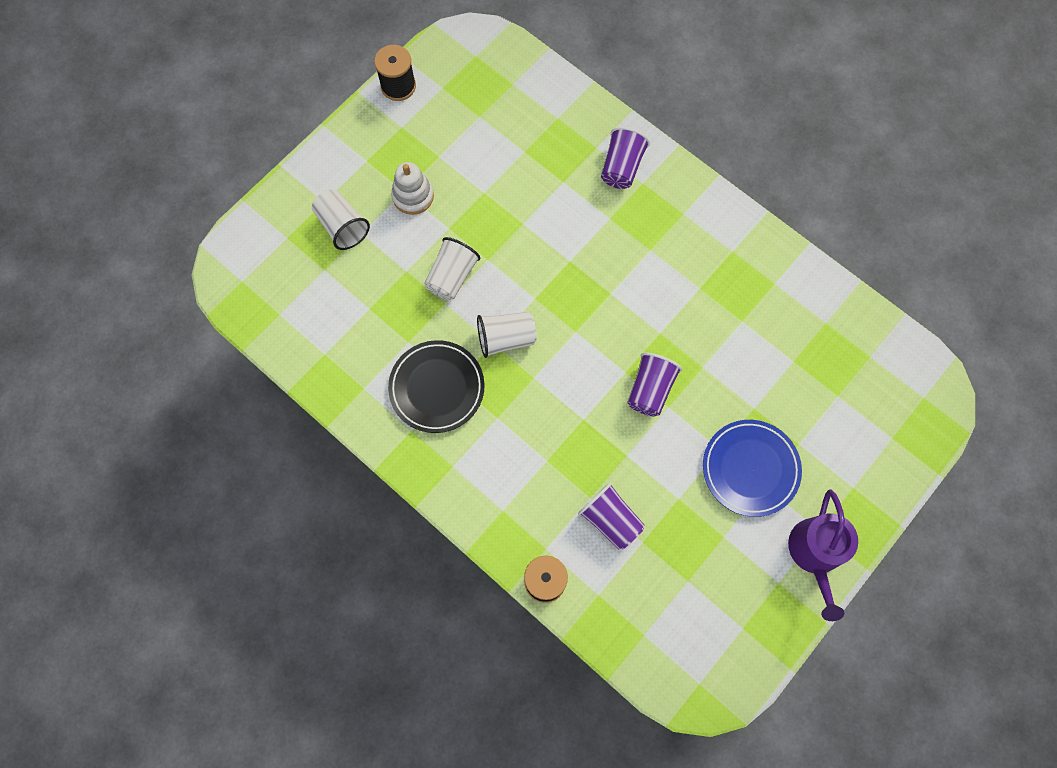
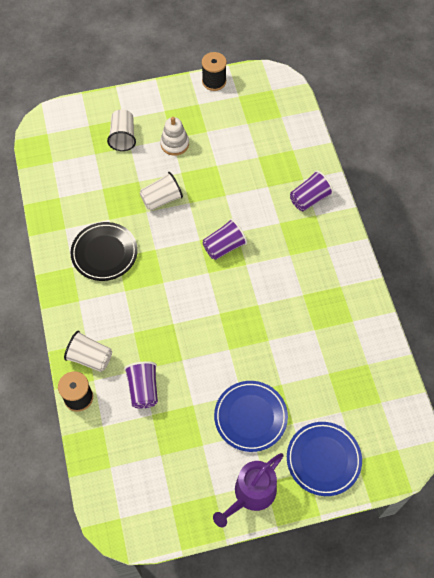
camera: 35 degrees right, 10 degrees down
(506, 338) = (165, 251): white cup -> white cup (90, 358)
(650, 390) = (226, 332): purple cup -> purple cup (224, 247)
(859, 462) = (323, 459): none -> blue plate

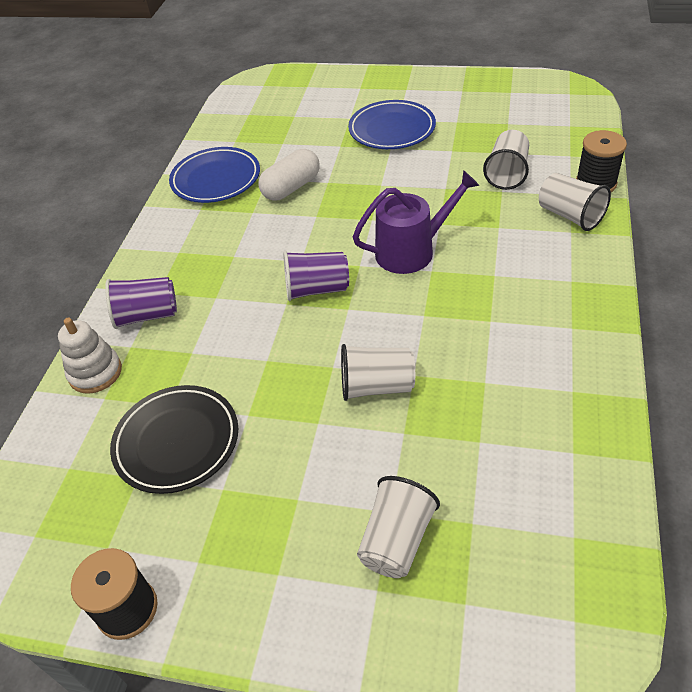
camera: 150 degrees left, 15 degrees down
(104, 253) = (510, 331): black plate -> black plate (177, 442)
(143, 389) = (507, 173): purple cup -> white cup
(174, 144) = (298, 484): white stacking toy -> white stacking toy (95, 373)
(251, 494) = (425, 85): purple watering can -> purple watering can (411, 251)
(290, 326) = (291, 188): none -> white capsule
(323, 459) = (338, 91): blue plate -> blue plate (216, 179)

